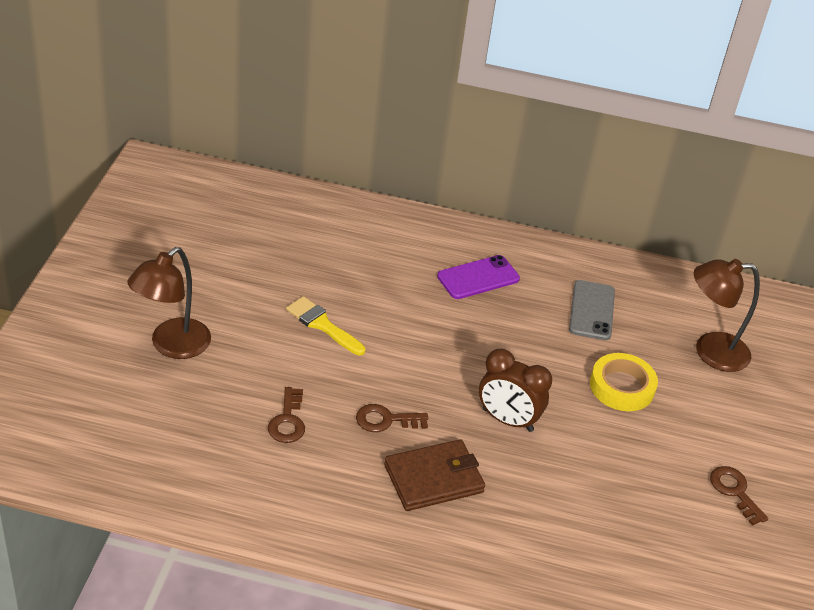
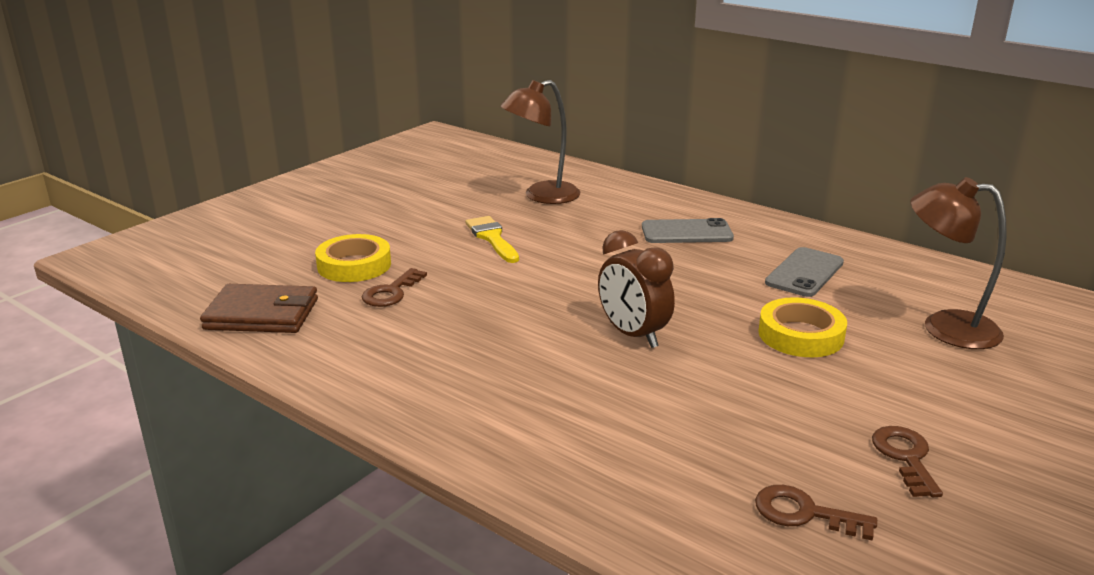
camera: 30 degrees right, 15 degrees down
(172, 346) = (337, 229): brown lamp -> brown lamp (541, 196)
(228, 393) = (354, 265): none -> yellow tape
(386, 420) = (493, 310): brown key -> brown key (804, 513)
(434, 478) = (504, 363): brown wallet -> brown wallet (262, 314)
(478, 278) = (686, 232): purple phone -> grey phone

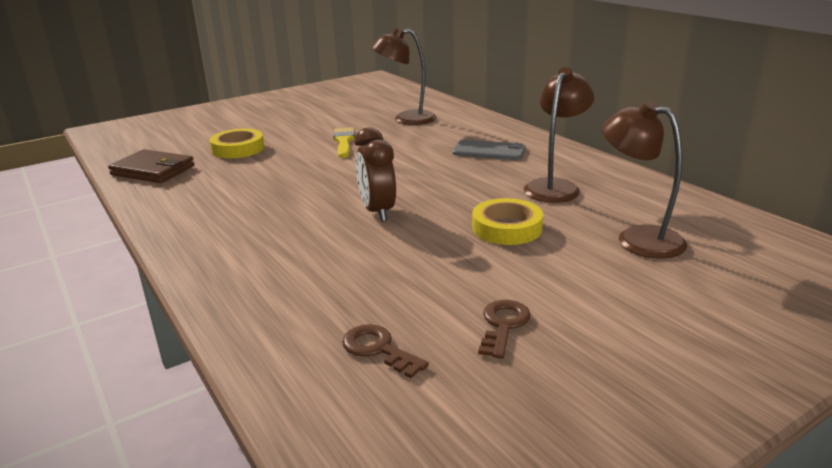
camera: 20 degrees right, 0 degrees up
(391, 292) = (243, 167): brown key -> none
(804, 273) = (555, 187): grey phone -> brown lamp

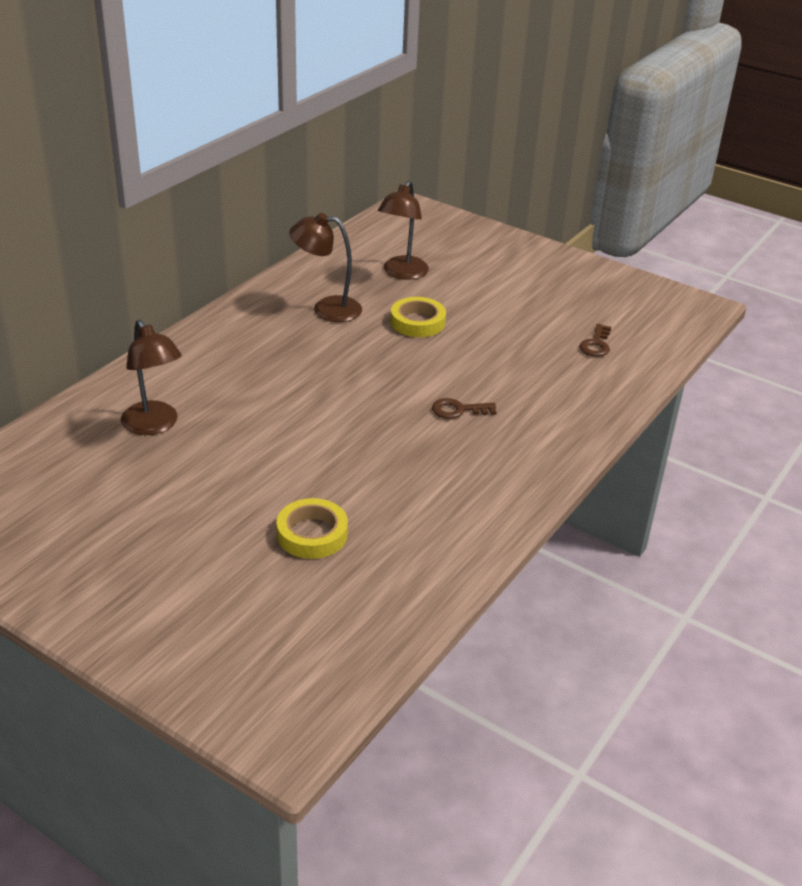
camera: 115 degrees left, 10 degrees up
(153, 170) = (413, 578): brown wallet -> none
(344, 141) = (255, 453): yellow brush -> none
(377, 212) = (425, 385): brown clock -> none
(489, 151) = (251, 351): grey phone -> none
(503, 325) = (541, 309): brown key -> brown key (458, 410)

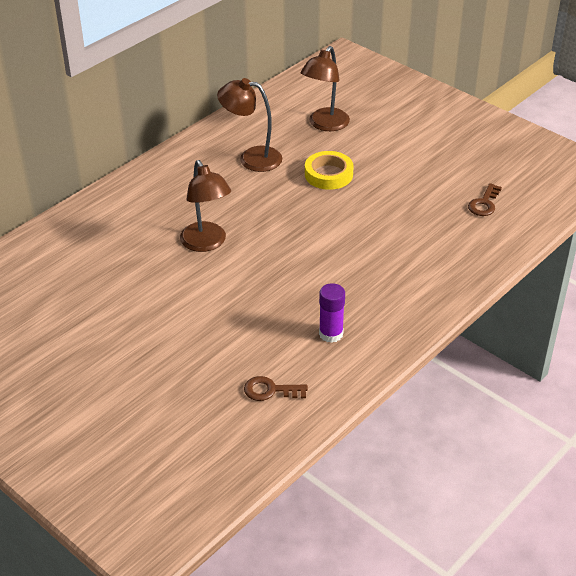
camera: 10 degrees right, 5 degrees up
(154, 425) = (87, 263): brown lamp -> brown lamp (206, 243)
(312, 534) = (199, 370): yellow tape -> none
(458, 410) = (346, 262): brown key -> brown key (270, 390)
(458, 486) = (331, 334): none -> purple glue stick

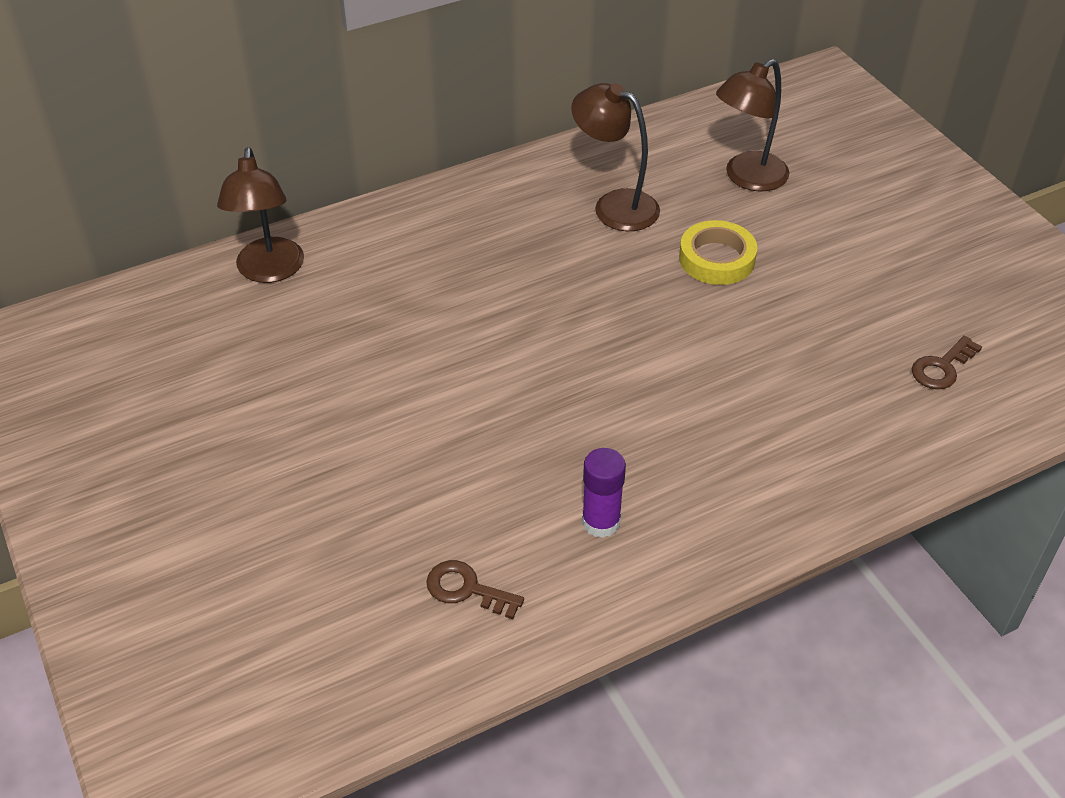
camera: 20 degrees right, 5 degrees up
(206, 243) = (487, 323): brown lamp -> brown lamp (269, 271)

